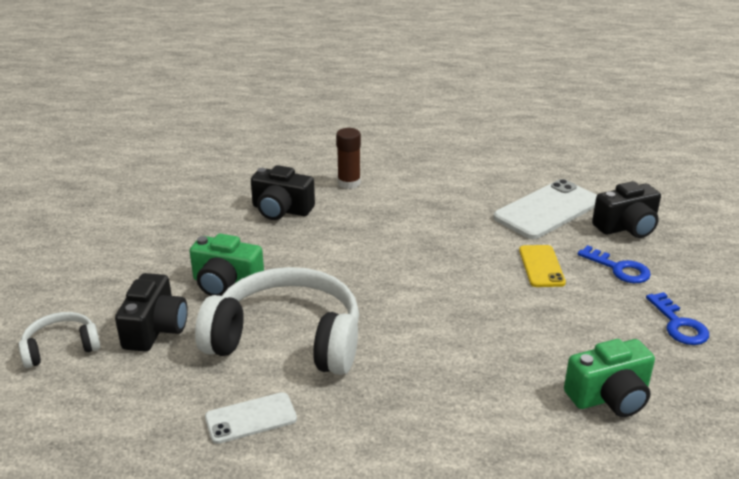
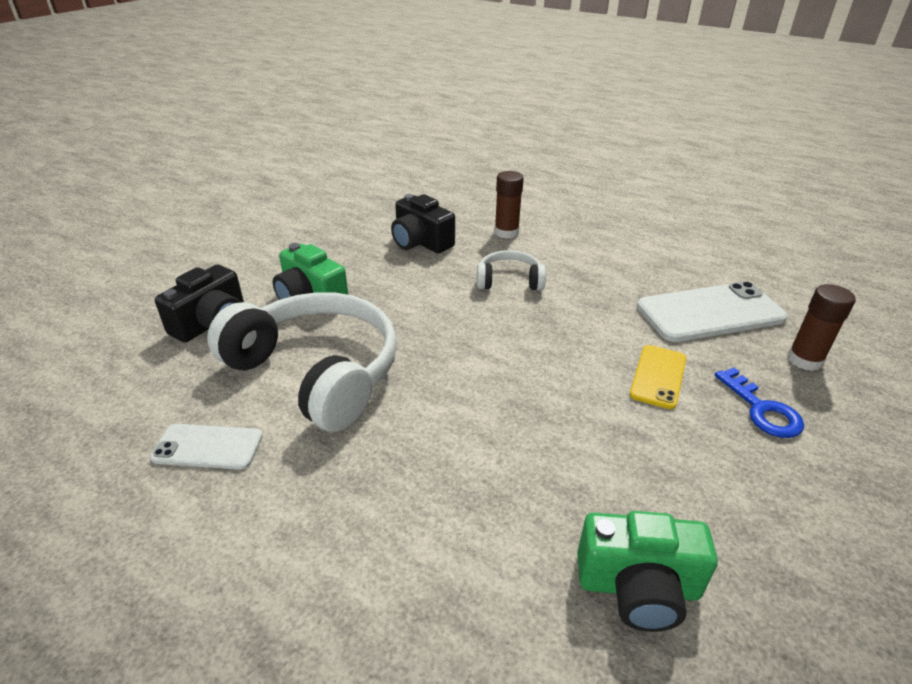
camera: 25 degrees right, 5 degrees up
(61, 348) = (124, 316): white headphones -> white headphones (509, 281)
(627, 227) = (804, 360): black camera -> brown glue stick
(679, 324) = (808, 515): blue key -> none

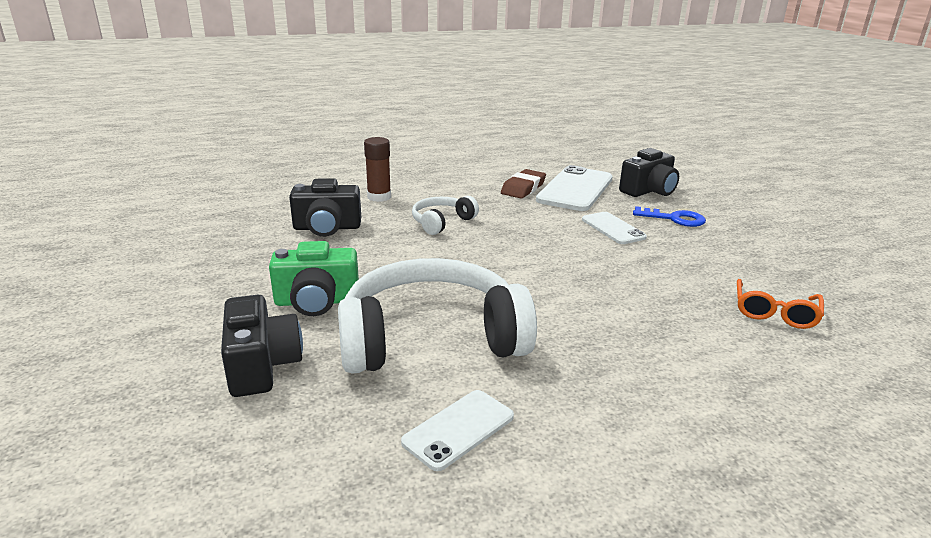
camera: 50 degrees left, 10 degrees down
(638, 587) = (774, 313): green camera -> orange glasses
(653, 284) = (523, 188): none -> brown eraser
(658, 376) = (613, 228): yellow phone -> white phone
(804, 360) = (648, 191): brown glue stick -> black camera

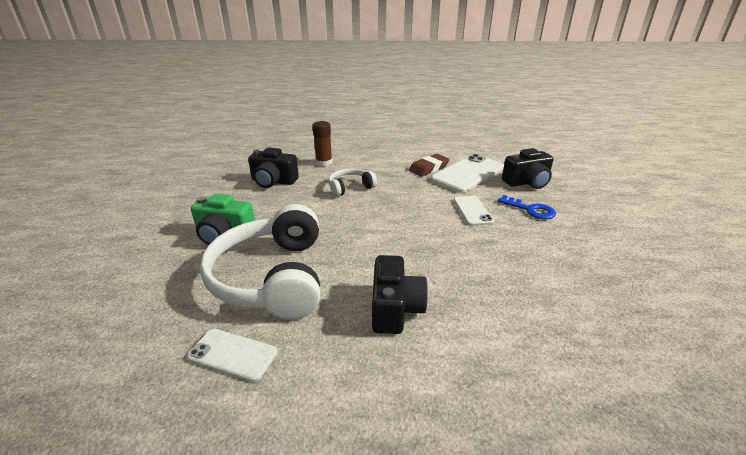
camera: 20 degrees right, 5 degrees up
(262, 365) = (157, 275): black camera -> black camera (395, 308)
(431, 338) = (272, 277): white headphones -> white headphones turned 105 degrees counterclockwise
(459, 429) = (233, 354): white phone -> white phone turned 45 degrees clockwise
(774, 313) = (556, 311): orange glasses -> none

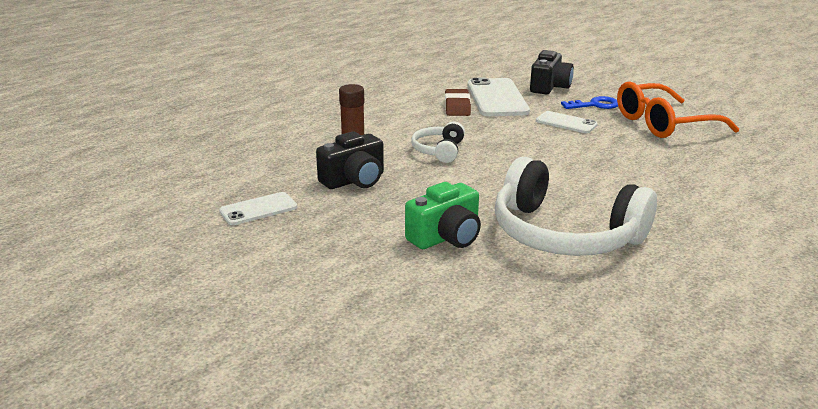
camera: 50 degrees left, 5 degrees down
(233, 354) = (662, 280): white phone -> white phone (258, 209)
(395, 308) = (670, 200): black camera -> none
(555, 252) = (663, 124): none -> orange glasses

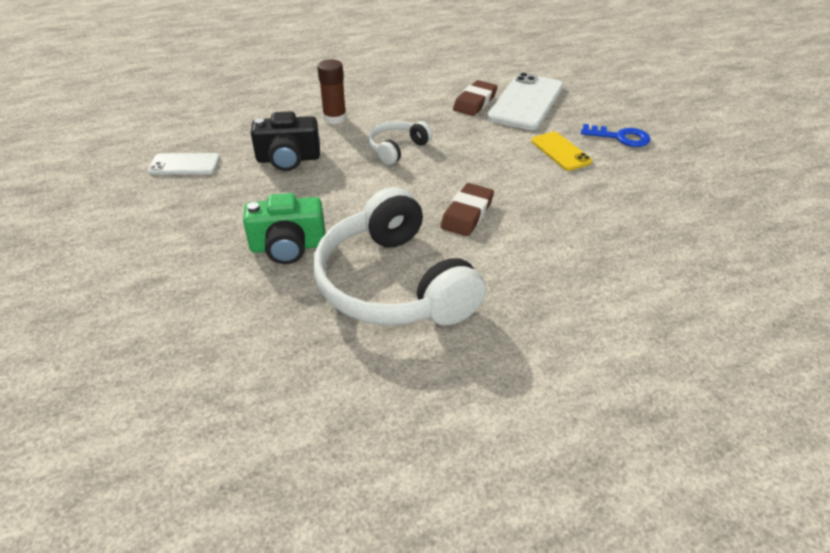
camera: 30 degrees right, 15 degrees up
(549, 87) = (598, 102): black camera -> none
(554, 177) = (467, 214): none -> brown eraser
(566, 123) = (560, 151): white phone -> yellow phone
(663, 124) = (670, 183): orange glasses -> none

